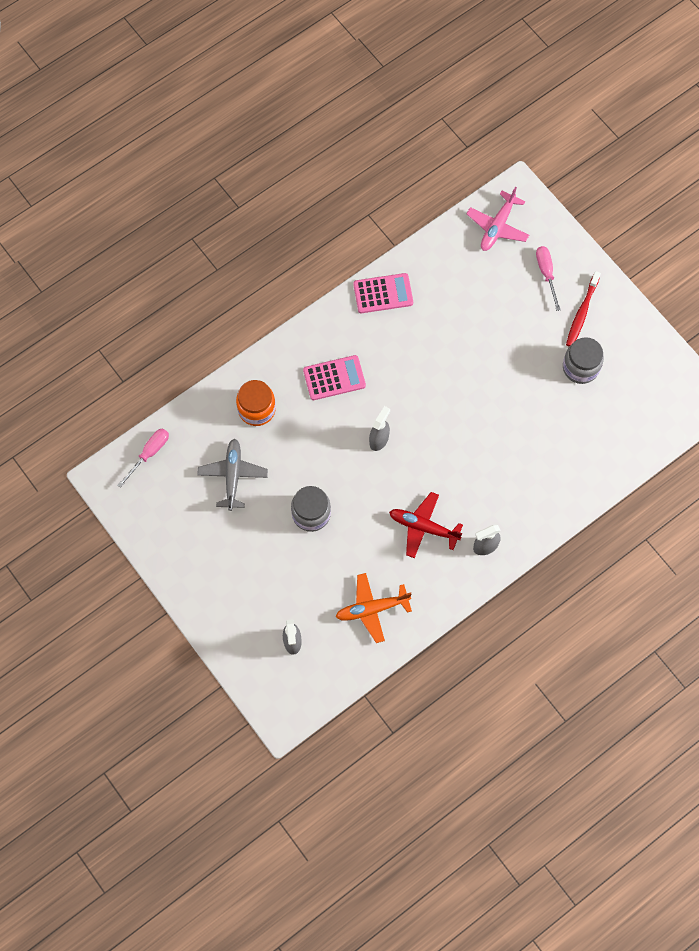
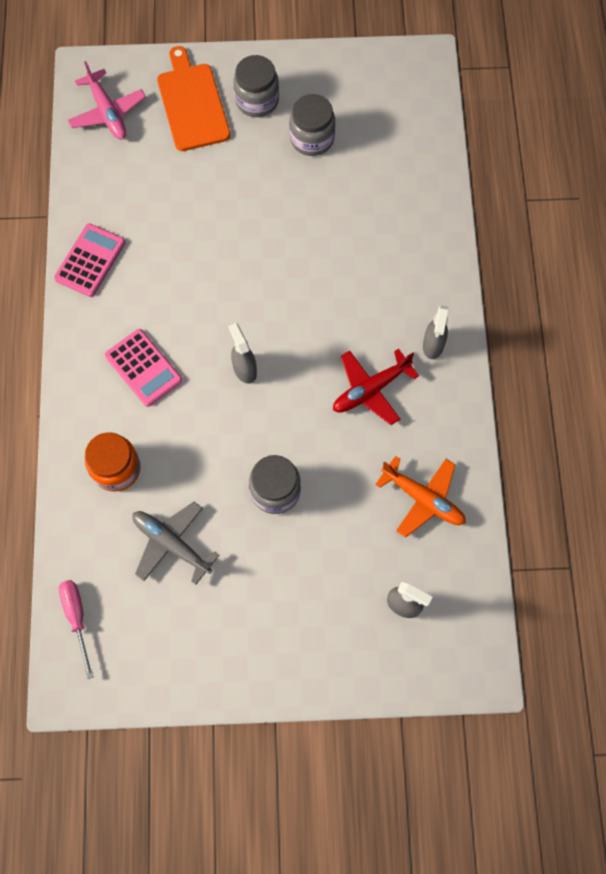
camera: 55 degrees left, 0 degrees up
(334, 378) = (143, 368): pink calculator -> pink calculator turned 120 degrees clockwise
(372, 609) = (423, 499): orange plane -> orange plane turned 75 degrees counterclockwise
(546, 274) = (192, 103): pink screwdriver -> orange cutting board
(582, 312) = (257, 100): red toothbrush -> grey jar

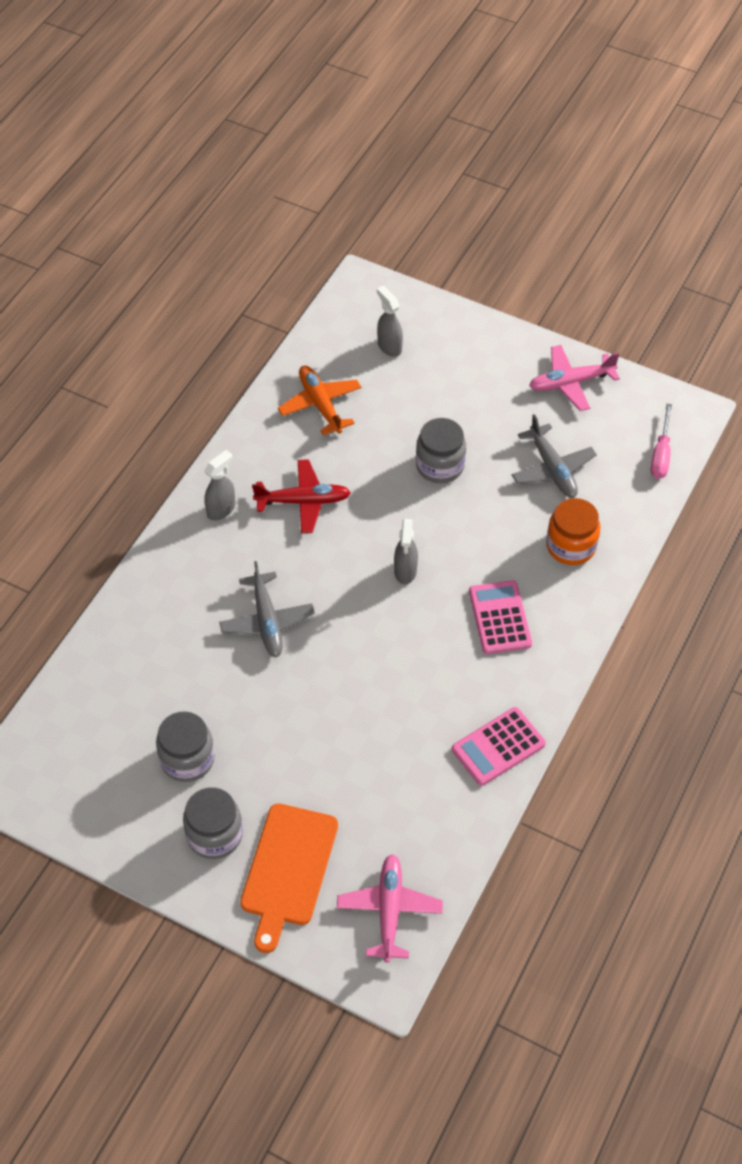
camera: 150 degrees left, 15 degrees down
(203, 660) = (570, 383): none -> pink plane
(327, 268) = (267, 621): none -> grey plane

